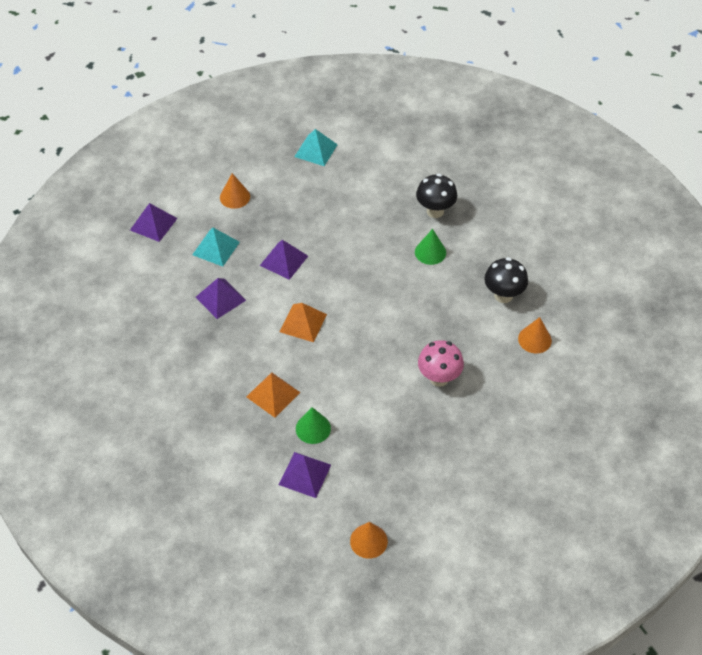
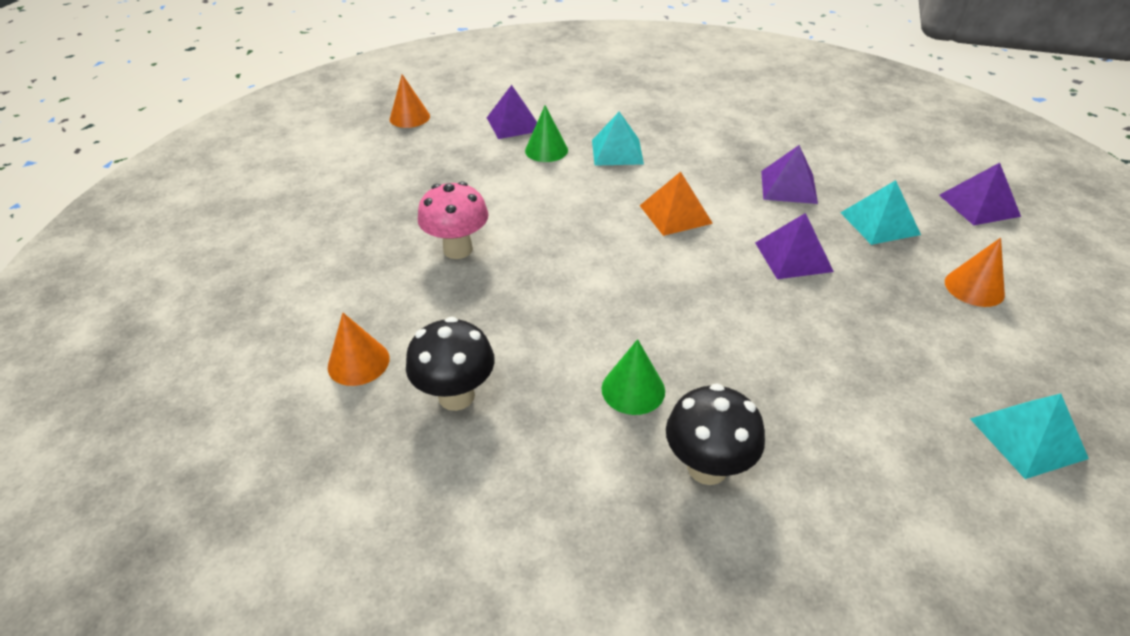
camera: 140 degrees right, 10 degrees down
(273, 394) = (617, 151): orange pyramid -> turquoise pyramid

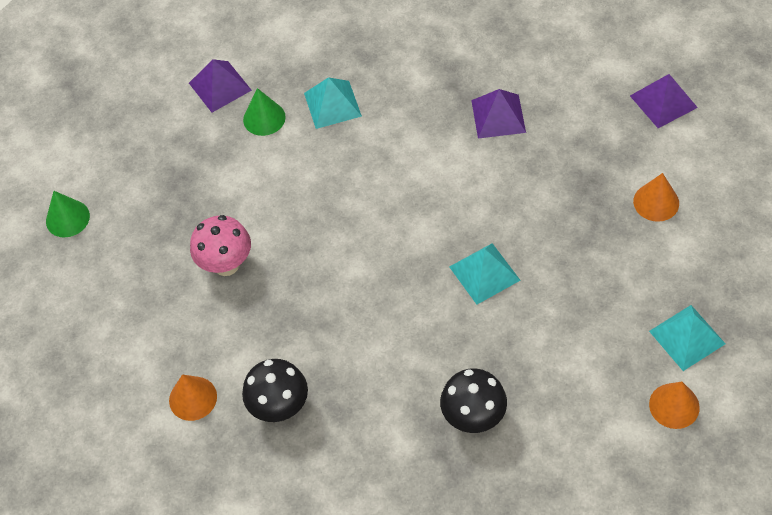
camera: 10 degrees left, 15 degrees up
(409, 117) = (110, 101): orange cone -> orange cone (674, 405)
(633, 389) = (408, 368): green cone -> green cone (67, 218)
(675, 214) = (404, 176): orange pyramid -> none
(793, 256) = (511, 203): purple pyramid -> none
(879, 223) = (580, 145): turquoise pyramid -> turquoise pyramid (484, 273)

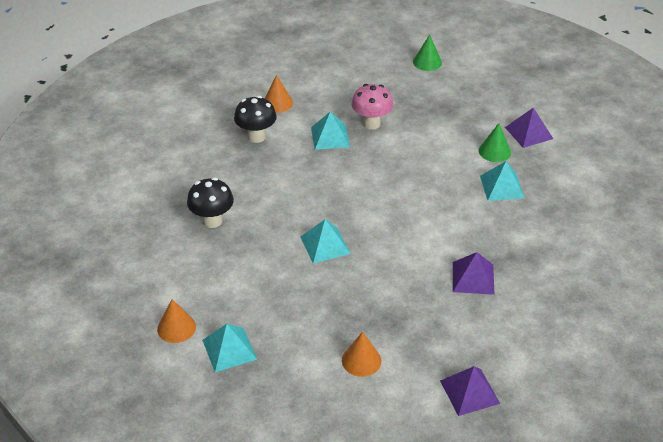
camera: 95 degrees right, 15 degrees down
(264, 310) = (330, 137): none -> turquoise pyramid

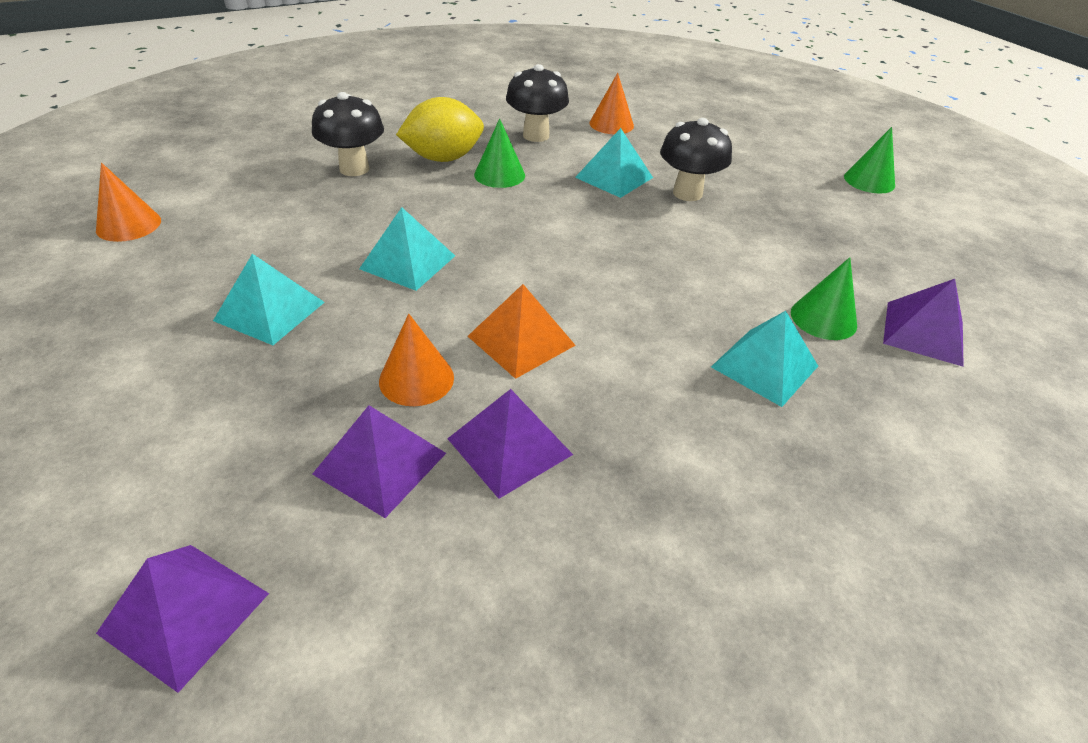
camera: 45 degrees right, 0 degrees up
(229, 349) = (113, 280): turquoise pyramid -> turquoise pyramid (270, 311)
(240, 183) = (443, 158): none -> yellow lemon
(281, 173) = (499, 175): none -> green cone
(361, 360) = (177, 414): orange cone -> orange cone (416, 379)
(371, 123) = (687, 193): pink mushroom -> black mushroom
(418, 241) = (521, 340): none -> orange pyramid
(447, 315) = (380, 463): none -> purple pyramid

